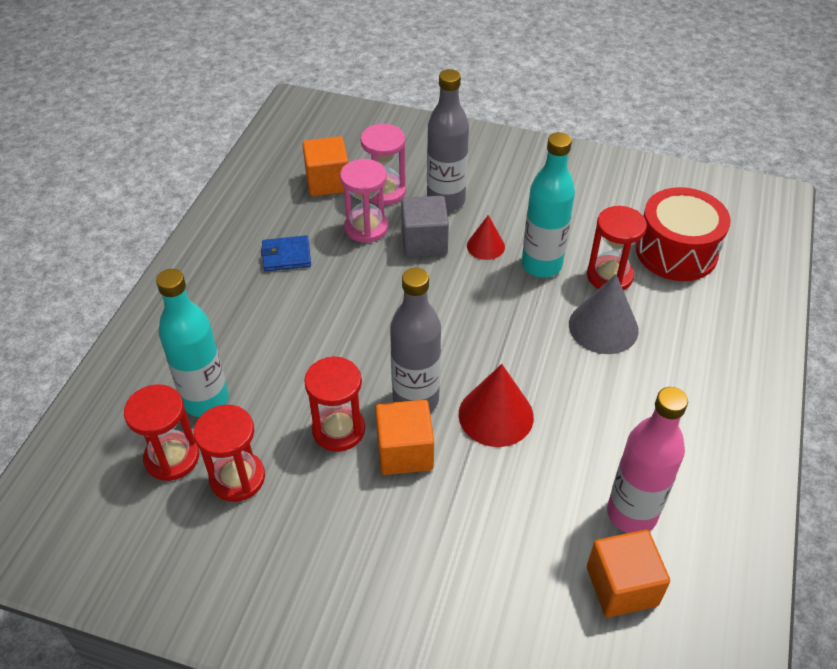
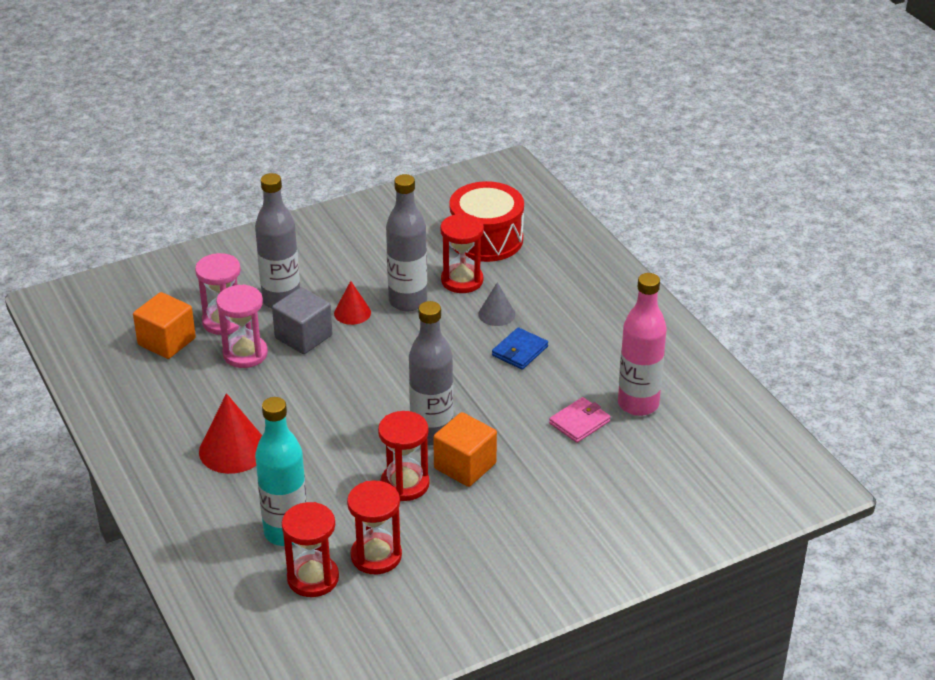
camera: 45 degrees left, 10 degrees down
(286, 256) = (209, 410): blue wallet -> blue wallet (520, 351)
(496, 415) = (494, 408): red cone -> red cone (233, 449)
(541, 265) = (408, 301): turquoise bottle -> grey bottle
(553, 488) = (579, 422): none -> pink wallet
(603, 327) = (496, 314): grey cone -> grey cone, size x0.60
(622, 586) = (676, 443): orange cube -> none

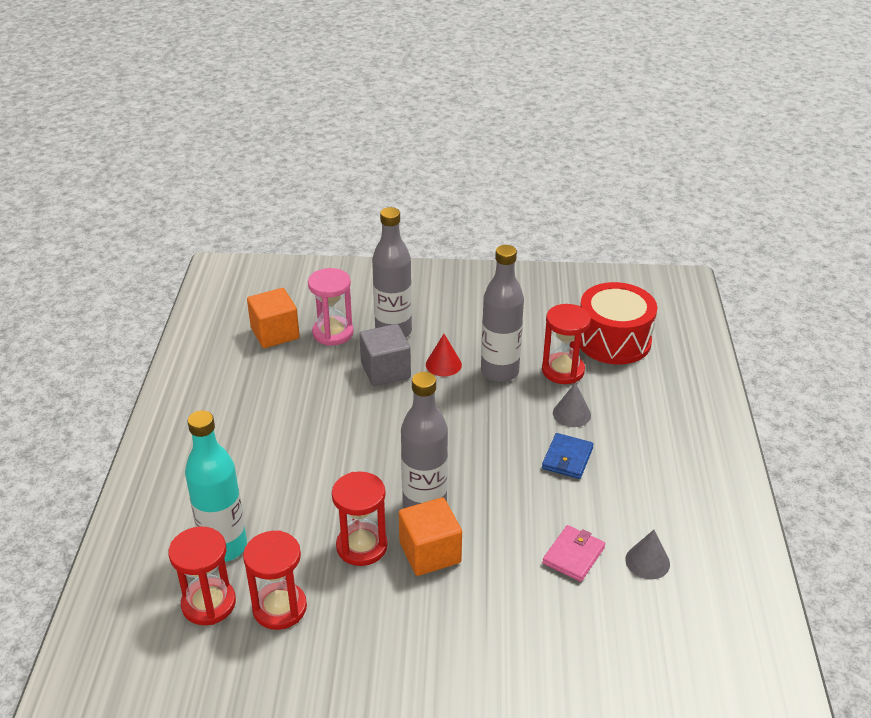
camera: 30 degrees right, 0 degrees up
(233, 449) = (246, 448): red cone -> none
(245, 354) = (326, 367): pink hourglass -> none
(520, 351) = (567, 458): blue wallet -> blue wallet turned 45 degrees counterclockwise
(579, 422) = (573, 555): pink wallet -> pink wallet turned 45 degrees counterclockwise
(638, 404) = (647, 561): pink bottle -> grey cone

